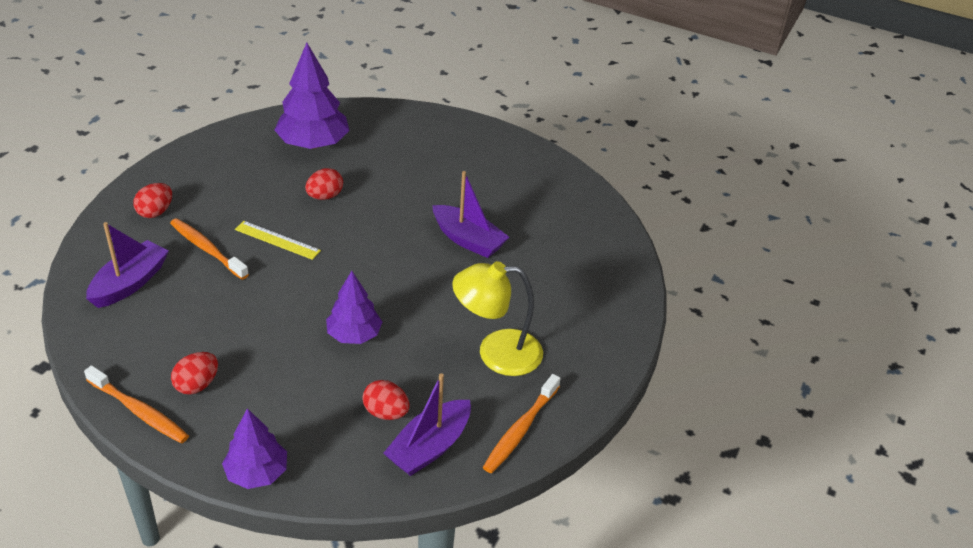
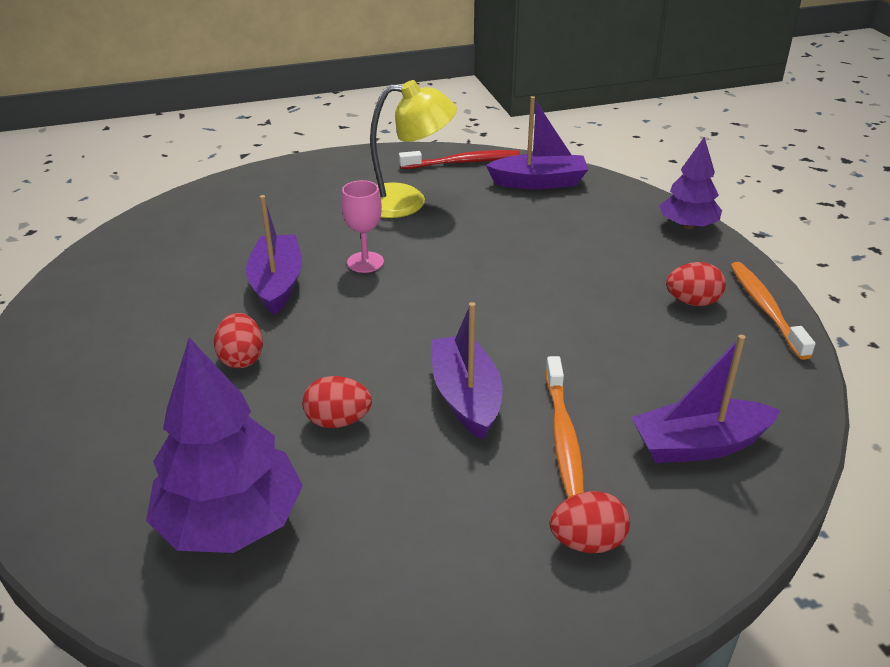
camera: 130 degrees left, 5 degrees down
(277, 240) = (466, 397): yellow ruler -> purple boat
(354, 335) = (502, 267): purple tree -> none
(386, 413) = (545, 211): red egg -> red egg (241, 358)
(444, 284) = (365, 262): none -> pink goblet
(496, 353) = (407, 201): yellow lamp -> yellow lamp turned 45 degrees counterclockwise
(520, 429) = (463, 162): orange toothbrush -> red toothbrush

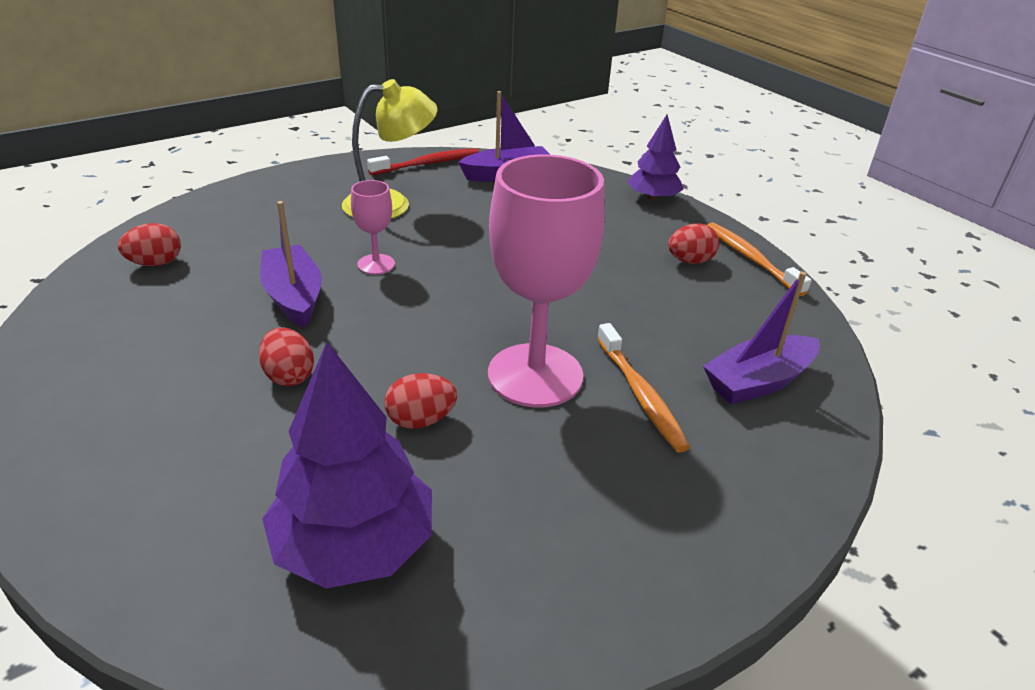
camera: 20 degrees left, 0 degrees up
(466, 397) = (535, 375): purple boat -> pink goblet
(587, 542) = (710, 487): red egg -> red egg (155, 263)

